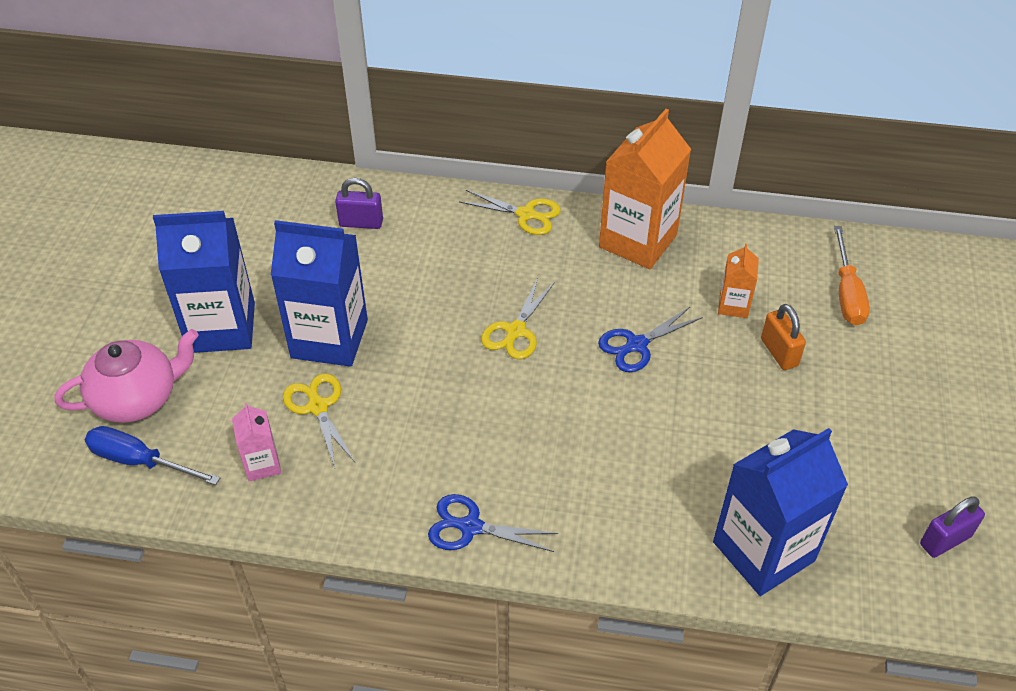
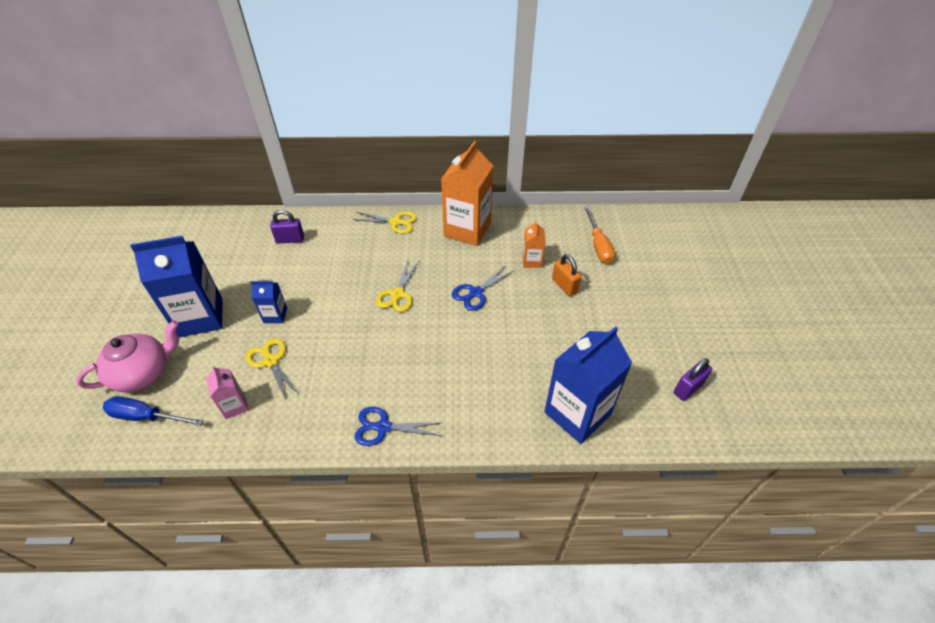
camera: 10 degrees left, 0 degrees up
(329, 339) = (275, 315): blue carton -> blue carton, size x0.48

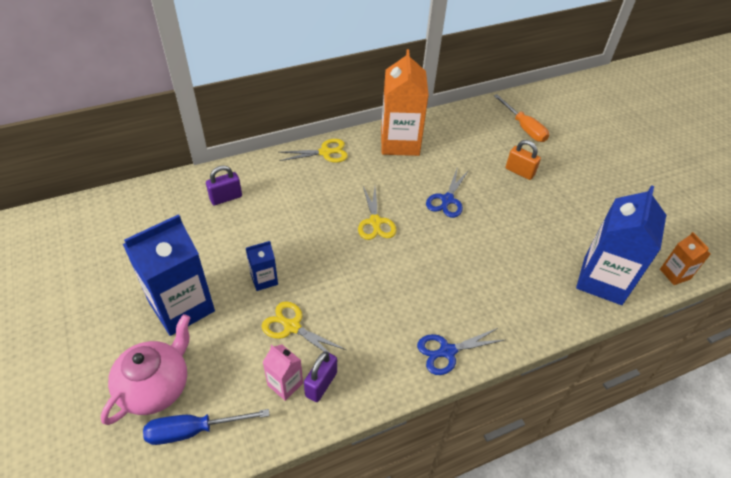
camera: 25 degrees left, 0 degrees up
(532, 261) = (477, 157): orange carton -> orange carton (674, 274)
(688, 388) = (671, 230): purple padlock -> purple padlock (321, 384)

